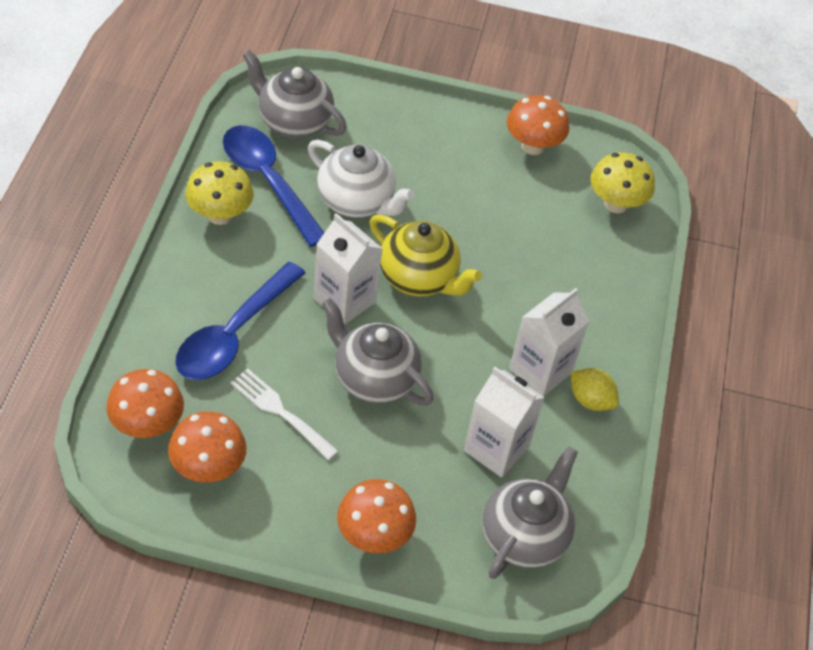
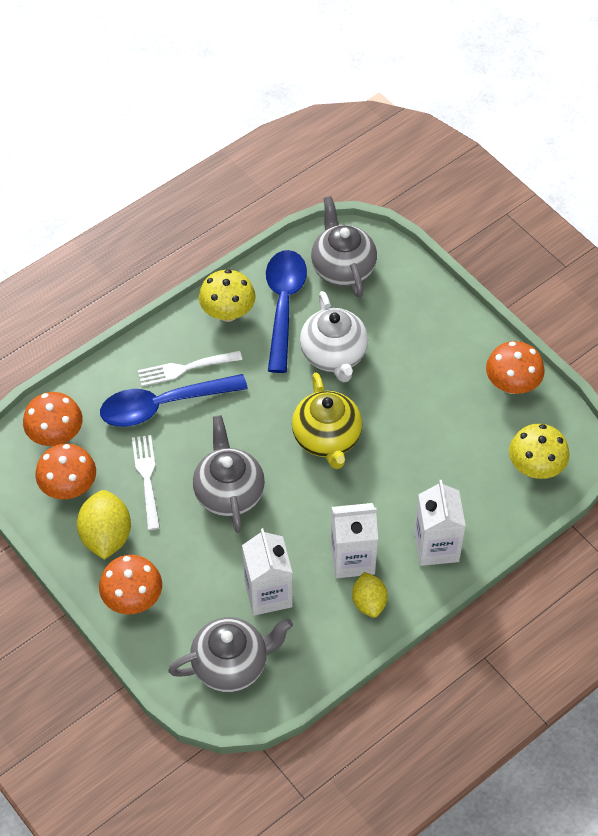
camera: 45 degrees right, 5 degrees up
(224, 287) = (186, 368): none -> white fork
(291, 492) = (106, 536): none -> yellow lemon
(344, 300) = (259, 425): white carton -> white carton (436, 546)

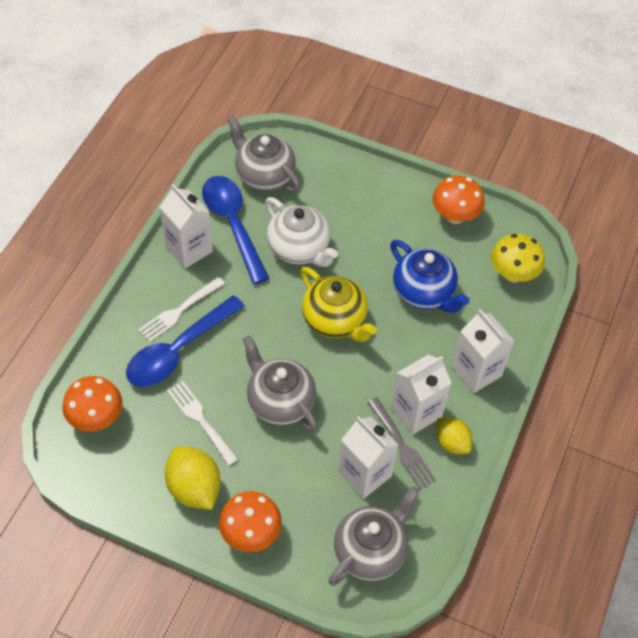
camera: 30 degrees left, 0 degrees up
(69, 487) = (135, 459): orange mushroom -> none
(228, 313) = (189, 249): yellow mushroom -> white carton
(318, 583) = (401, 445): none -> grey fork
(431, 448) = (424, 293): none -> blue teapot

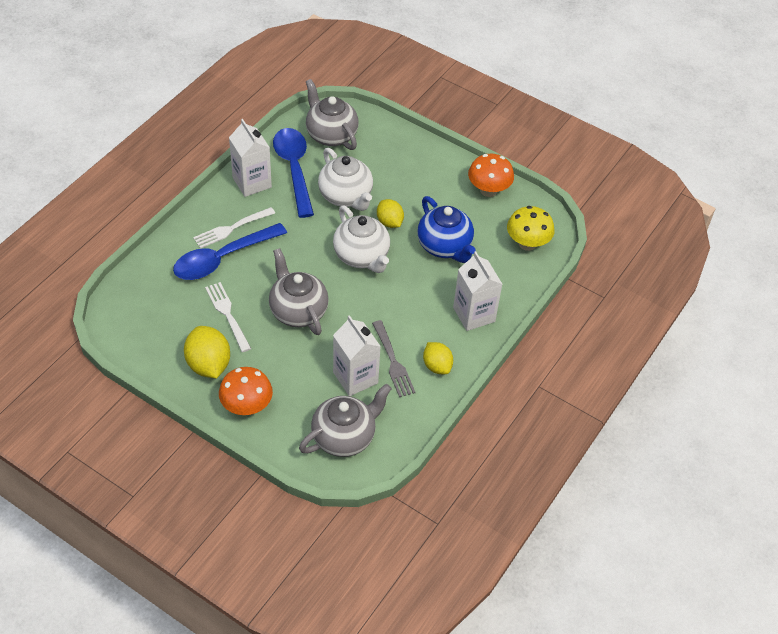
camera: 10 degrees right, 5 degrees down
(96, 418) = (141, 299): orange mushroom -> none
(335, 320) = (362, 256): yellow teapot -> white teapot
(355, 273) = (389, 222): none -> yellow lemon
(416, 412) = (412, 337): white carton -> none

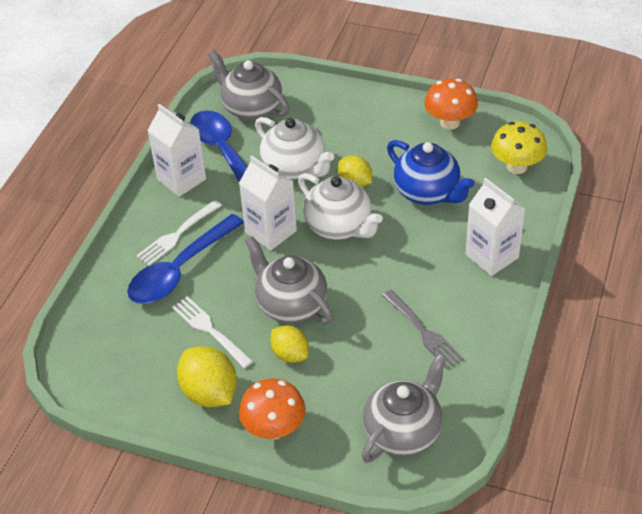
camera: 10 degrees left, 5 degrees down
(355, 378) = (388, 361): white carton -> white carton (271, 232)
(437, 366) = (475, 323): yellow lemon -> yellow lemon (290, 354)

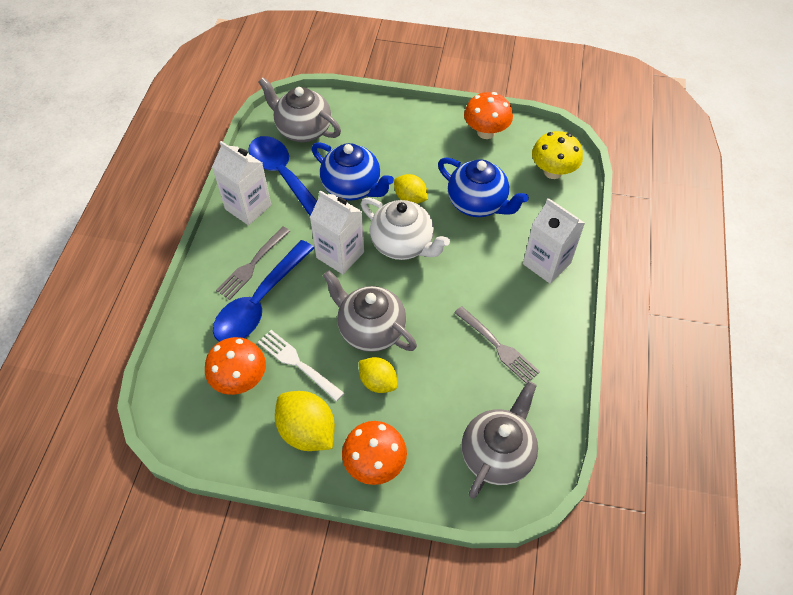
camera: 10 degrees left, 10 degrees up
(149, 340) = (240, 380): none -> orange mushroom
(177, 234) = (252, 264): white fork -> grey fork
(295, 168) = (352, 187): white teapot -> blue teapot

